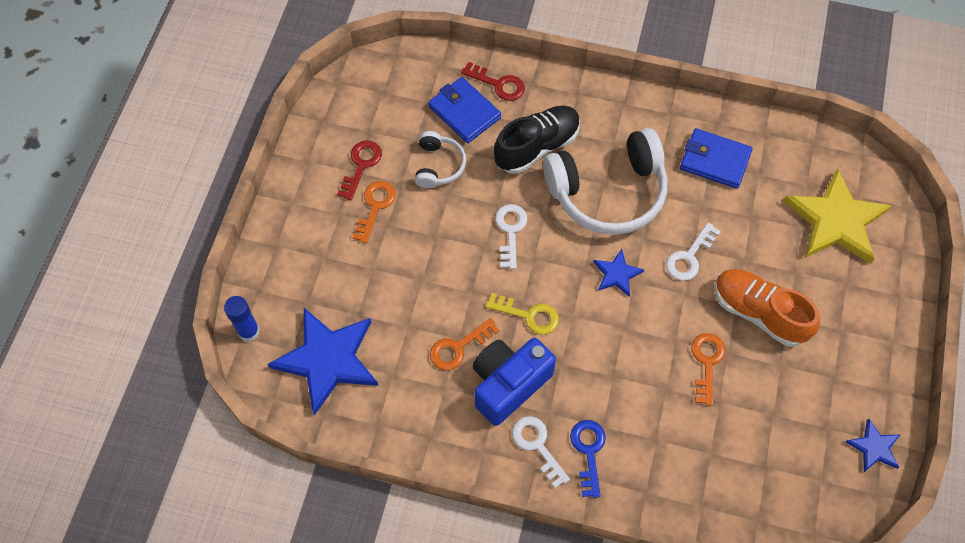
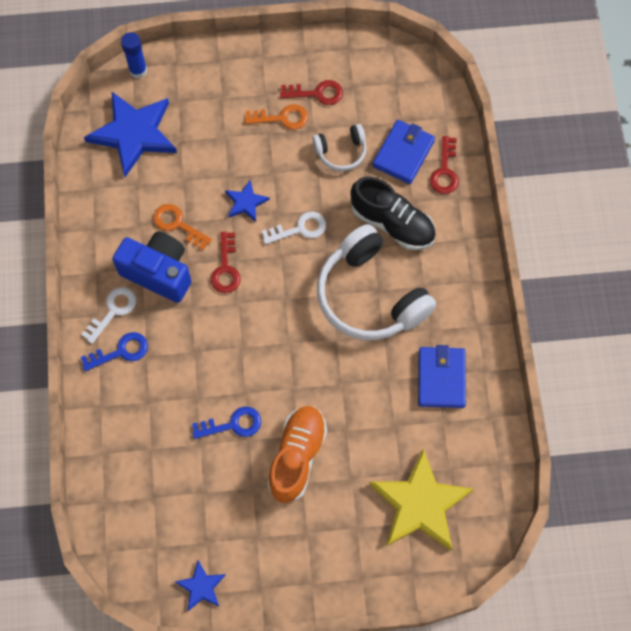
camera: 70 degrees right, 5 degrees up
(528, 315) = (225, 268): yellow key -> red key
(617, 274) = (291, 327): blue star -> blue star (246, 202)
(689, 257) = (331, 383): white key -> none
(707, 363) = (232, 424): orange key -> blue key

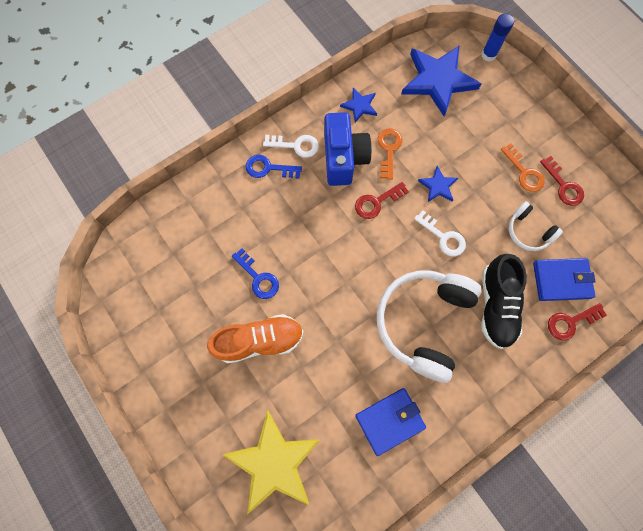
camera: 60 degrees right, 5 degrees up
(120, 352) = (268, 168): blue key -> blue key turned 150 degrees clockwise
(201, 587) = (123, 327): blue star -> blue star (359, 106)

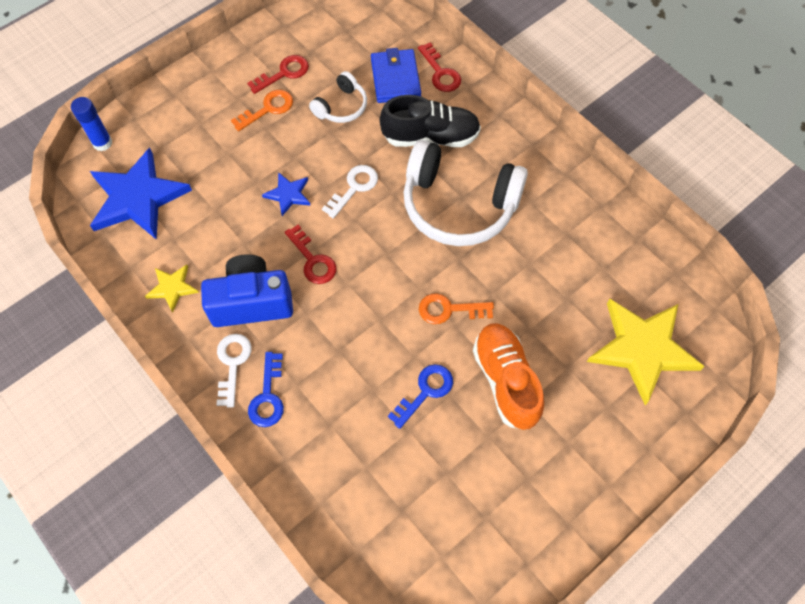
camera: 95 degrees left, 10 degrees down
(359, 106) = (172, 288): blue star -> yellow star
(389, 150) = (239, 250): orange key -> orange key (449, 309)
(389, 421) = (572, 234): blue wallet -> none

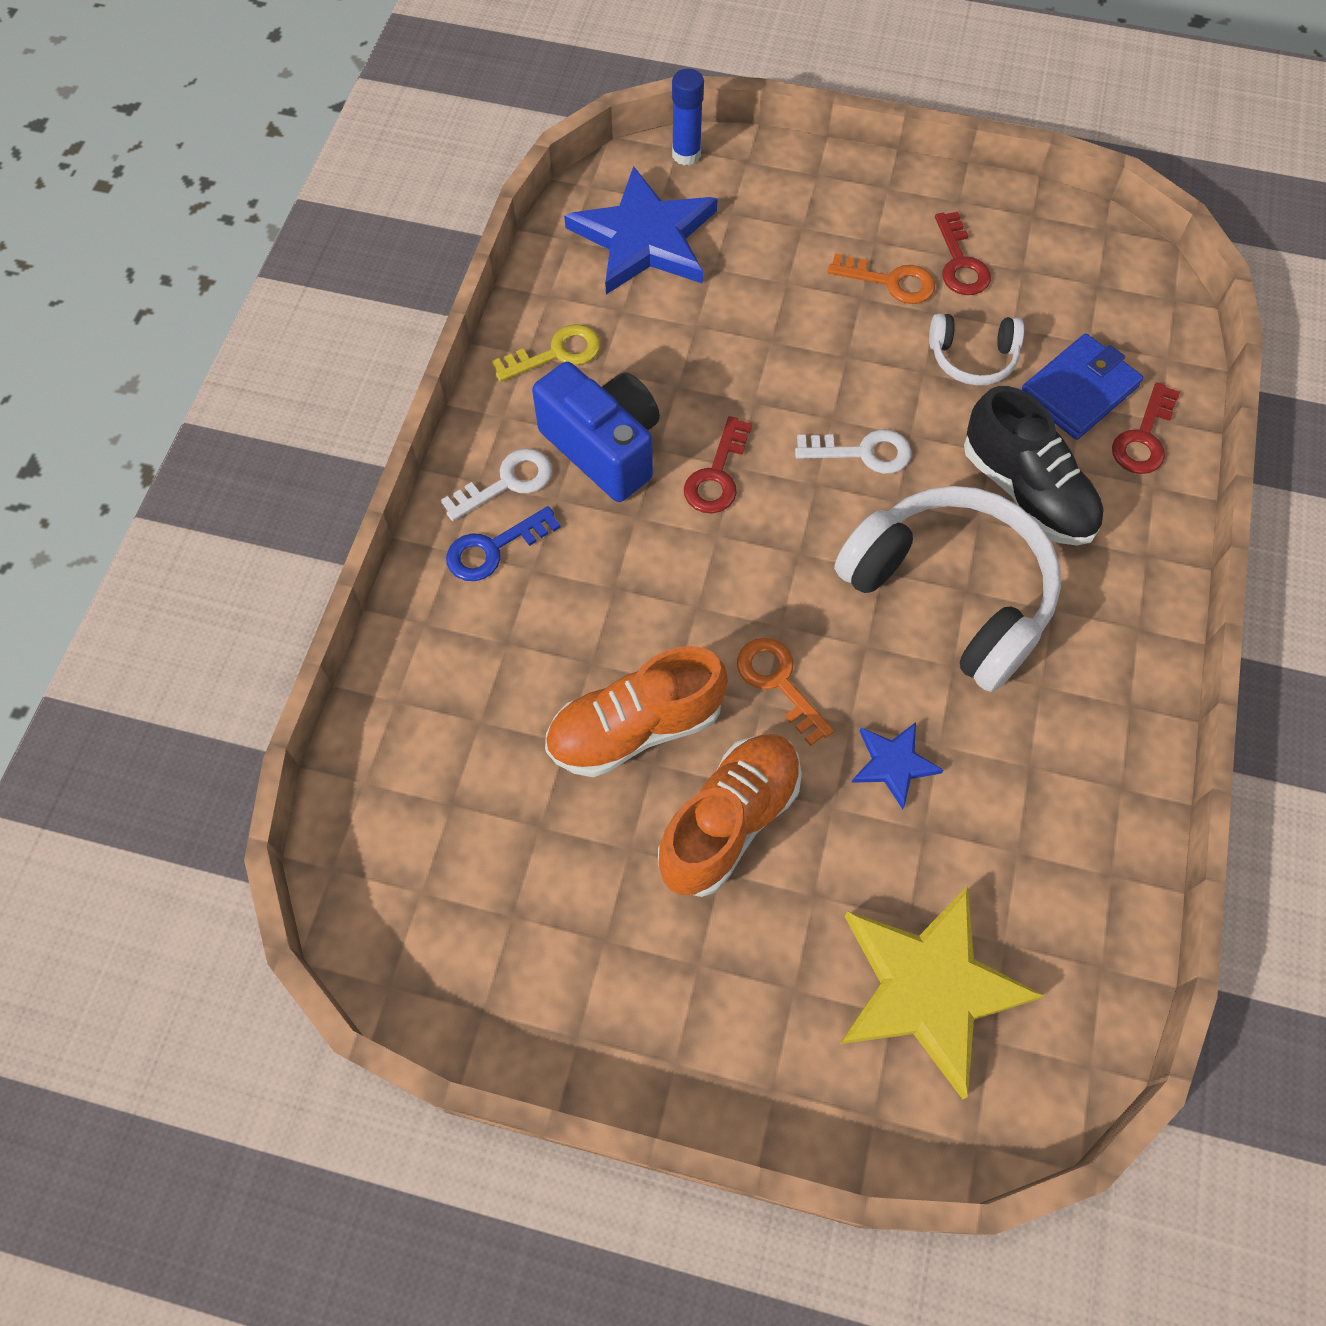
camera: 55 degrees right, 0 degrees up
(172, 288) = (556, 354): yellow star -> yellow key
(284, 73) = (960, 263): red key -> red key turned 60 degrees clockwise
(288, 194) = (786, 386): blue star -> blue star (893, 764)
(425, 392) = (635, 728): blue key -> orange shoe
(459, 205) = (950, 594): white headphones -> white headphones turned 150 degrees clockwise

